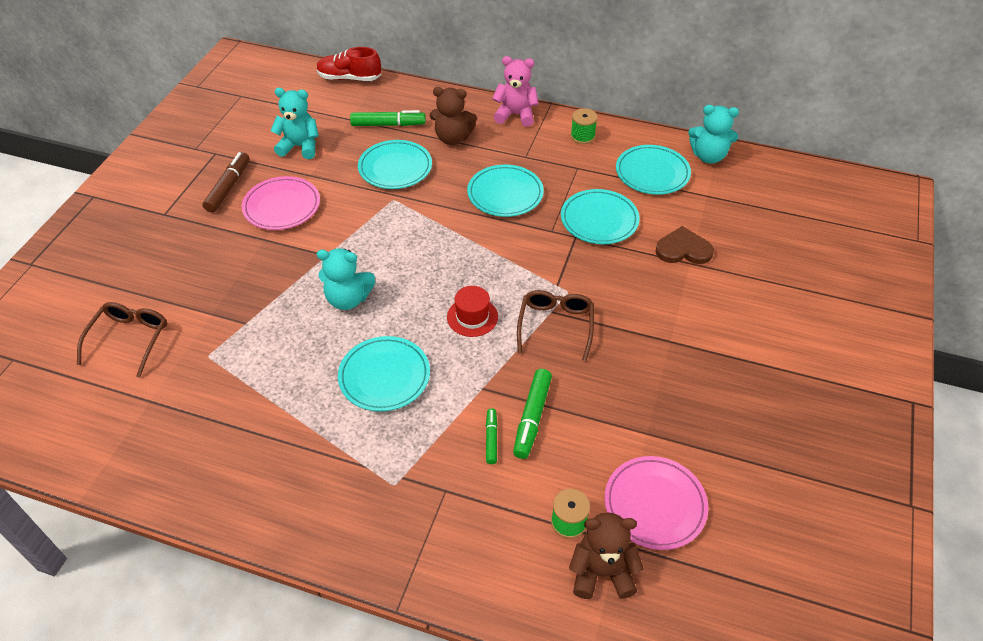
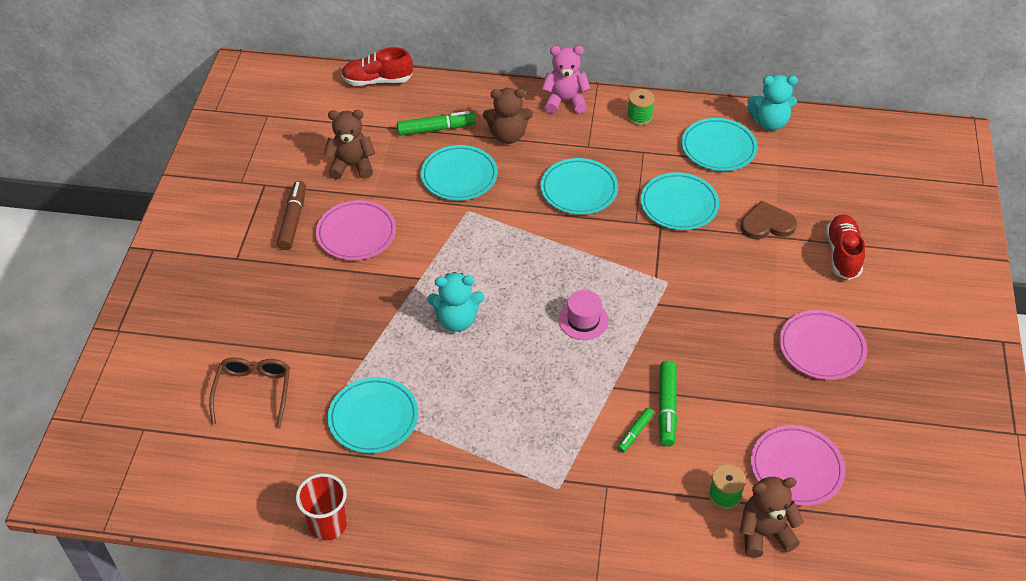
camera: 10 degrees left, 0 degrees up
(148, 484) = (328, 524): none -> red cup
(300, 146) = (352, 165): turquoise teddy bear -> brown teddy bear
(384, 376) = (517, 390): turquoise plate -> turquoise plate (373, 418)
(472, 317) = (583, 320): red hat -> pink hat
(491, 439) = (635, 433): green marker -> green marker turned 135 degrees counterclockwise
(555, 326) = (665, 317): brown glasses -> none
(712, 380) = (821, 348): none -> pink plate
(755, 289) = (842, 254): none -> red shoe

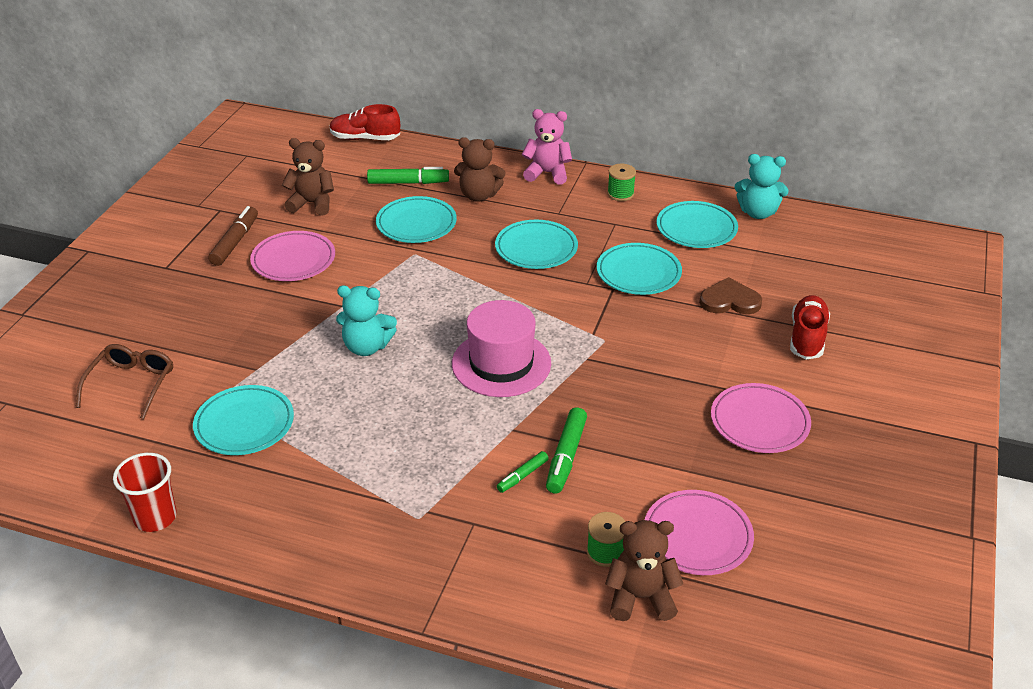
camera: 10 degrees right, 10 degrees down
(583, 320) = (501, 363): pink hat -> pink hat, size x1.80

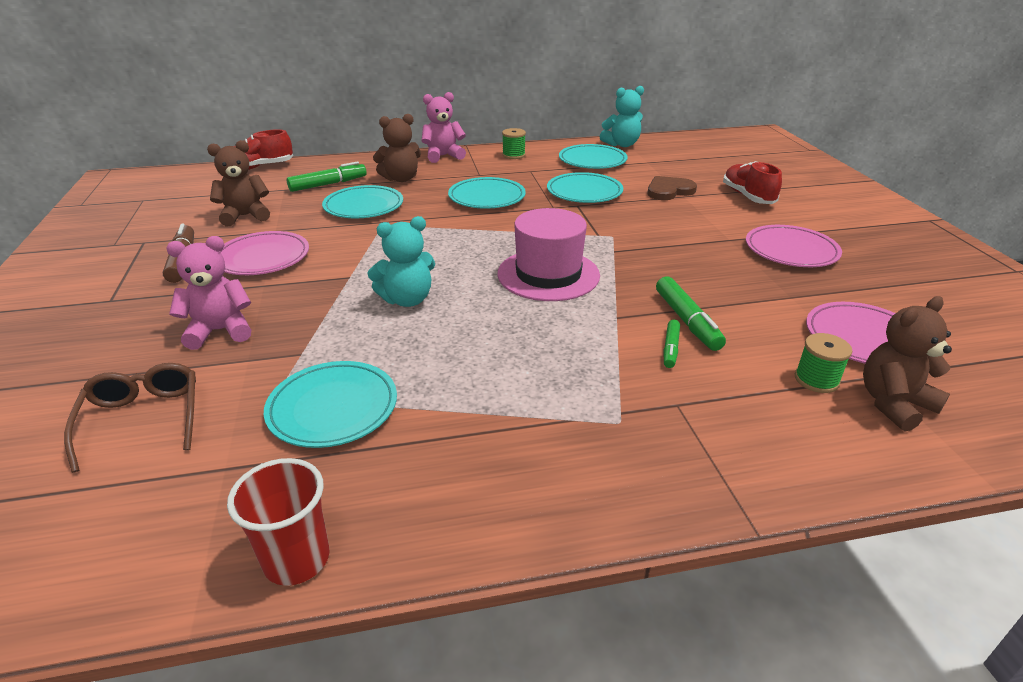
camera: 30 degrees left, 5 degrees down
(218, 326) = (220, 331): none -> pink teddy bear

